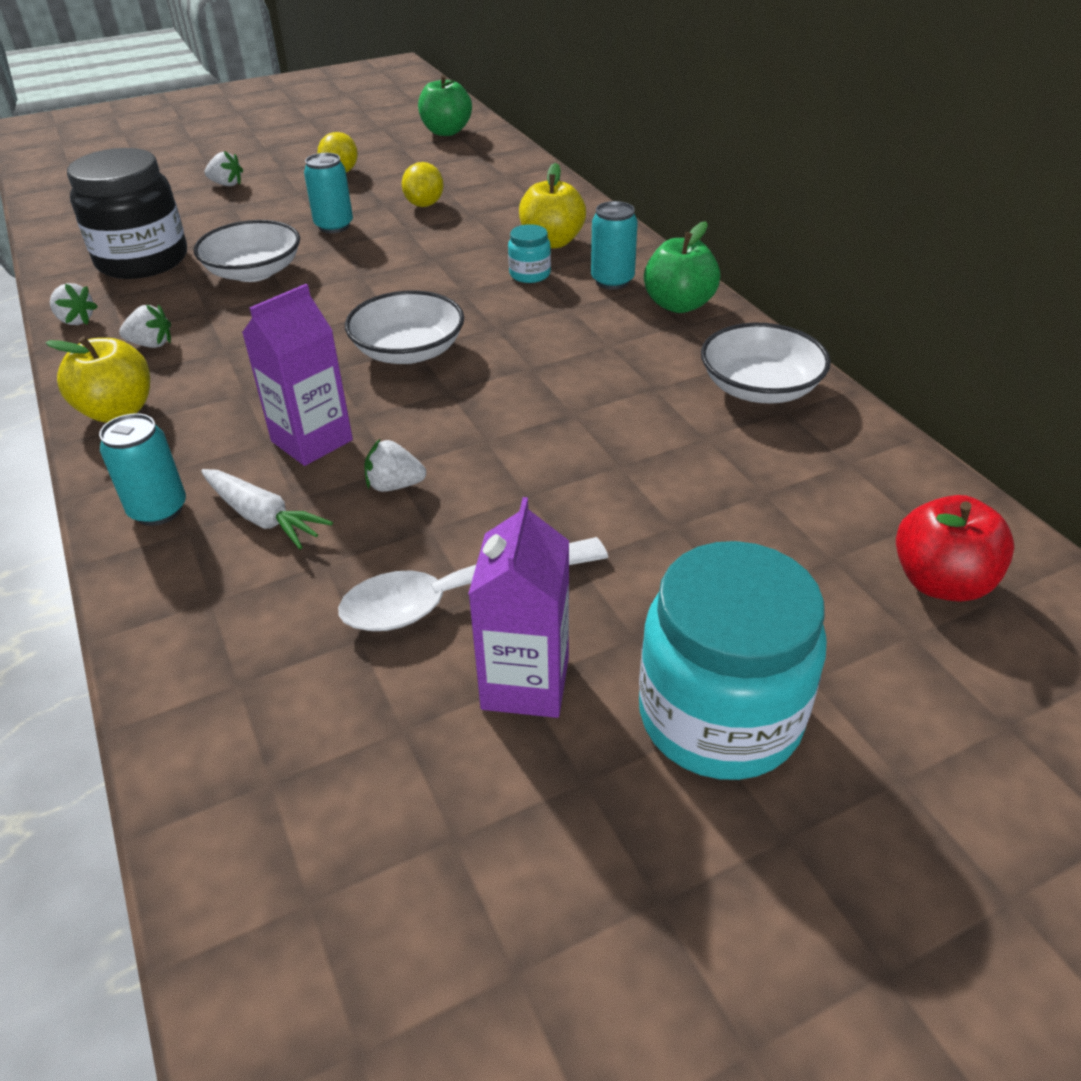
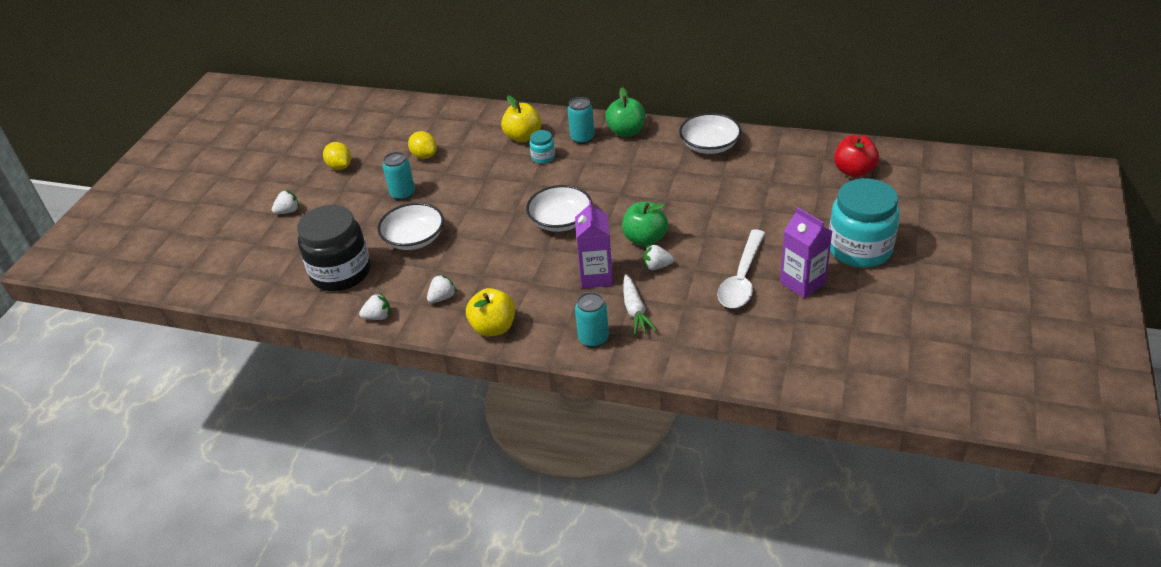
camera: 45 degrees left, 0 degrees up
(263, 517) = (635, 310): white carrot -> white carrot turned 90 degrees clockwise
(394, 485) = (657, 266): white strawberry -> white strawberry turned 45 degrees clockwise
(446, 132) = (348, 111): green apple -> green apple (645, 239)

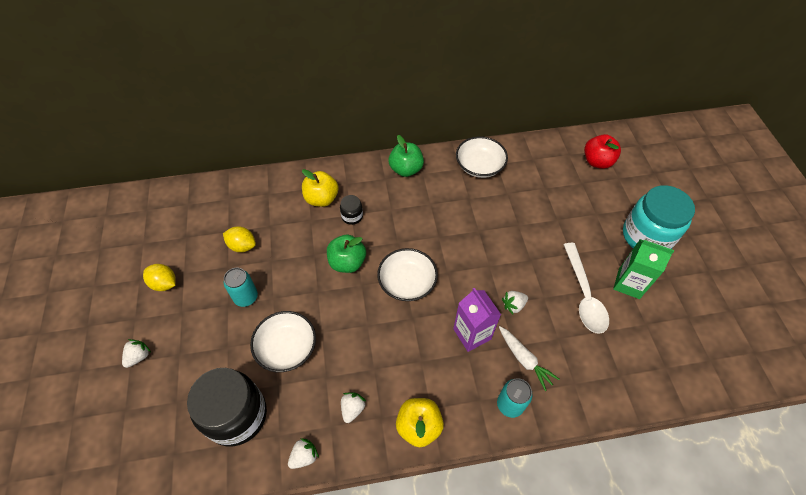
camera: 30 degrees left, 15 degrees up
(543, 157) = (352, 216): turquoise jar -> black jar
(582, 138) = (373, 186): turquoise can -> none
(645, 239) = (487, 279): green apple -> green apple (347, 262)
(802, 283) = (629, 283): purple carton -> green carton

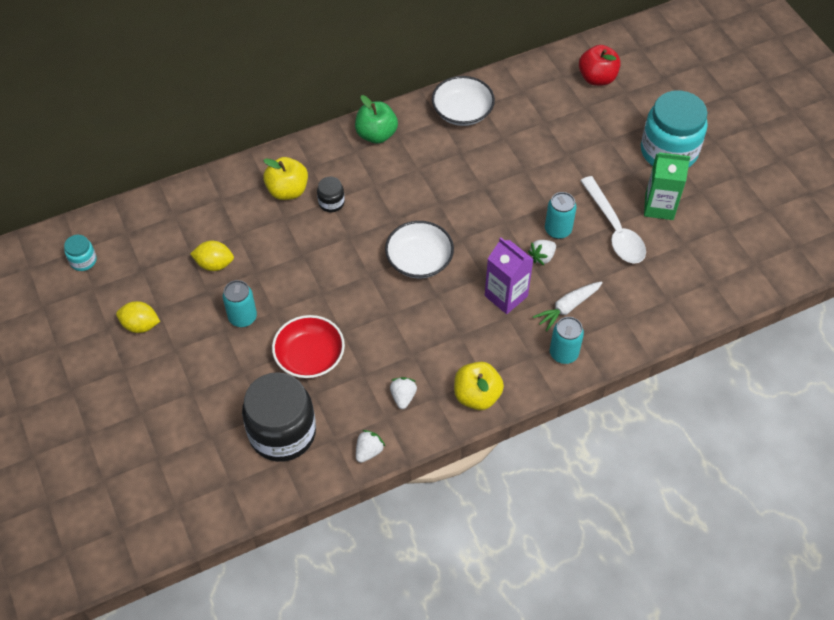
camera: 15 degrees left, 0 degrees up
(139, 356) = (148, 404): white strawberry -> none
(146, 219) = (83, 261): none -> turquoise jar
(286, 347) = (310, 356): white bowl -> red bowl
(347, 262) = (344, 254): green apple -> none
(524, 359) = (567, 308): white carrot -> white carrot turned 105 degrees clockwise
(533, 284) = (558, 230): none -> turquoise can

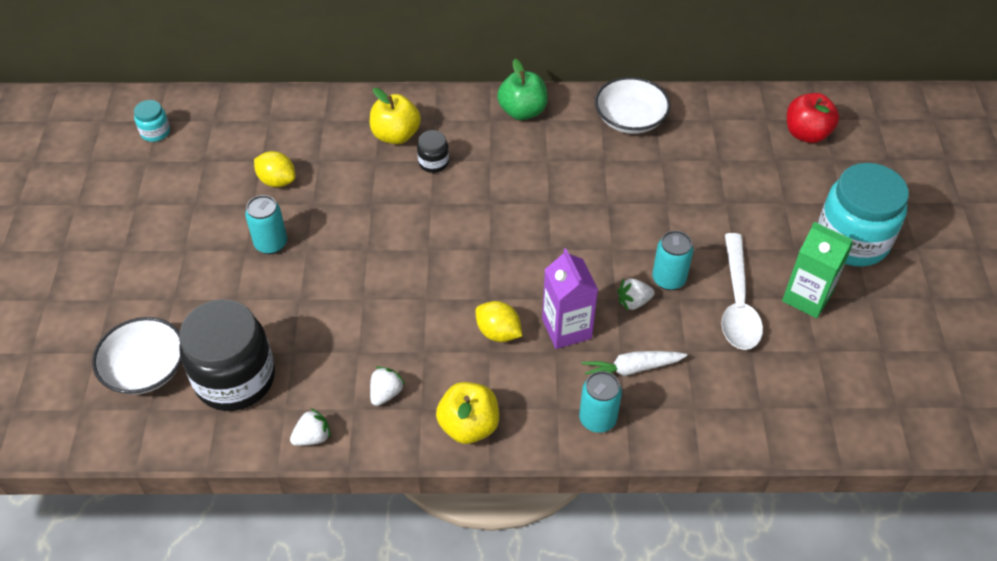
camera: 25 degrees right, 5 degrees down
(140, 325) = (167, 213): yellow lemon -> yellow lemon (498, 332)
(310, 356) = (313, 310): red bowl -> none
(419, 260) = (492, 254): white bowl -> white bowl (145, 368)

